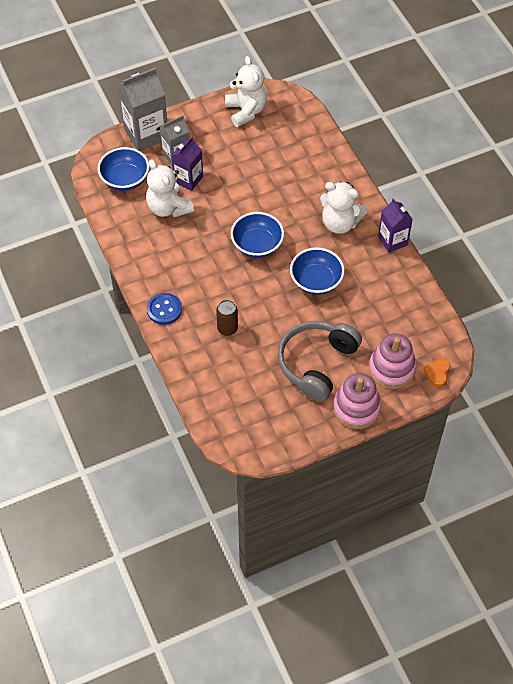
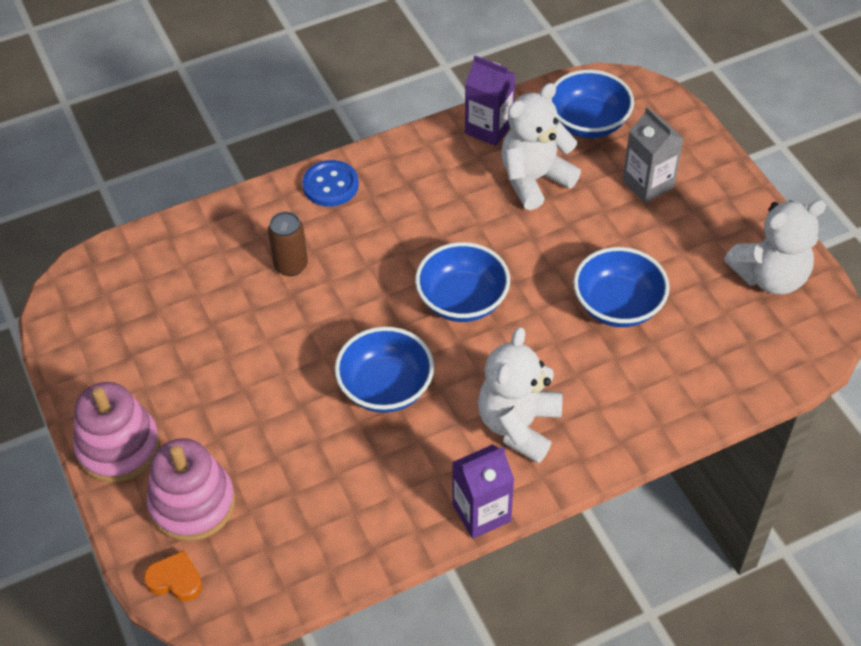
camera: 90 degrees right, 5 degrees down
(146, 134) = (689, 143): grey carton -> none
(188, 179) = (598, 202): purple carton -> purple carton (489, 128)
(263, 176) = (618, 305): none -> blue bowl
(317, 364) = (213, 389): grey headphones -> none

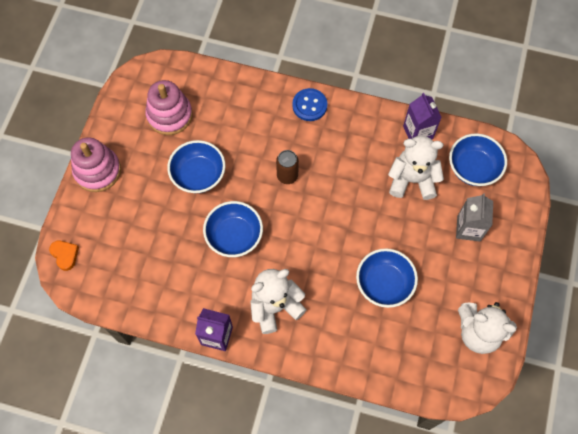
camera: 40 degrees right, 15 degrees up
(192, 504) = (102, 224): pink stacking toy -> pink stacking toy (169, 115)
(291, 265) = (251, 136): brown can -> brown can (287, 176)
(462, 300) = (312, 219): blue bowl -> blue bowl (198, 175)

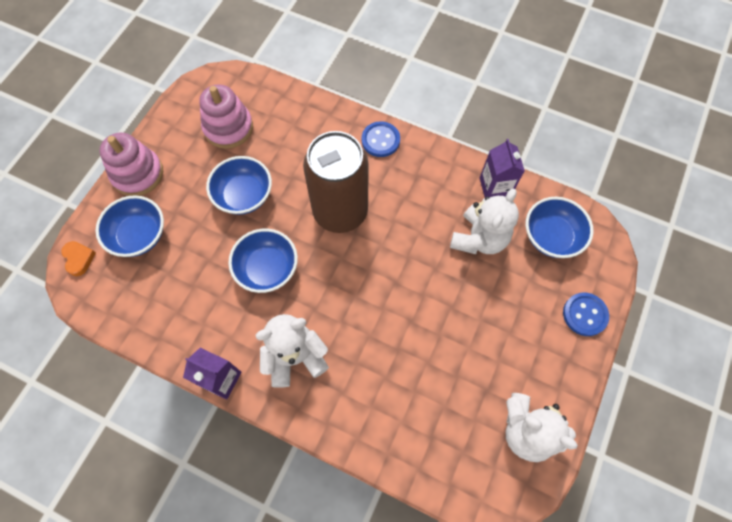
camera: 10 degrees right, 0 degrees up
(287, 176) = (340, 212): brown can -> brown can, size x2.30
(384, 284) = (425, 352): blue bowl -> blue bowl (139, 235)
(412, 180) = (479, 238): white teddy bear -> white teddy bear turned 105 degrees clockwise
(468, 228) = (535, 304): grey carton -> none
(511, 230) = (585, 314): none -> blue button

